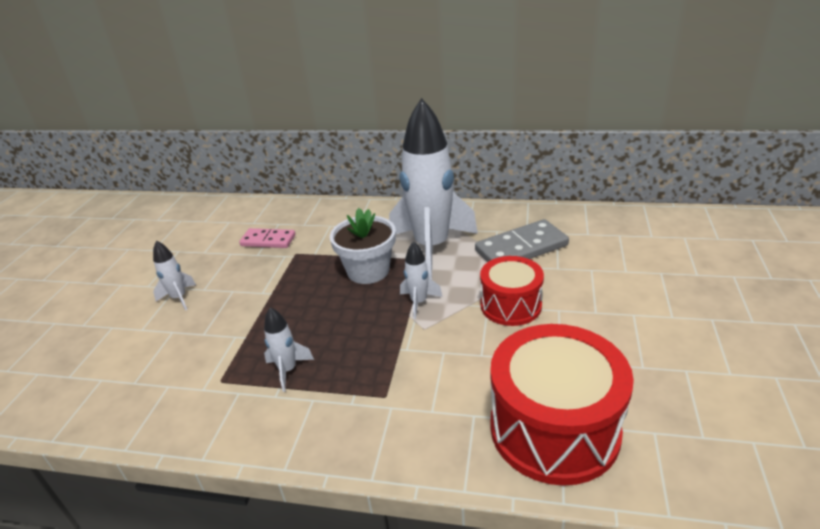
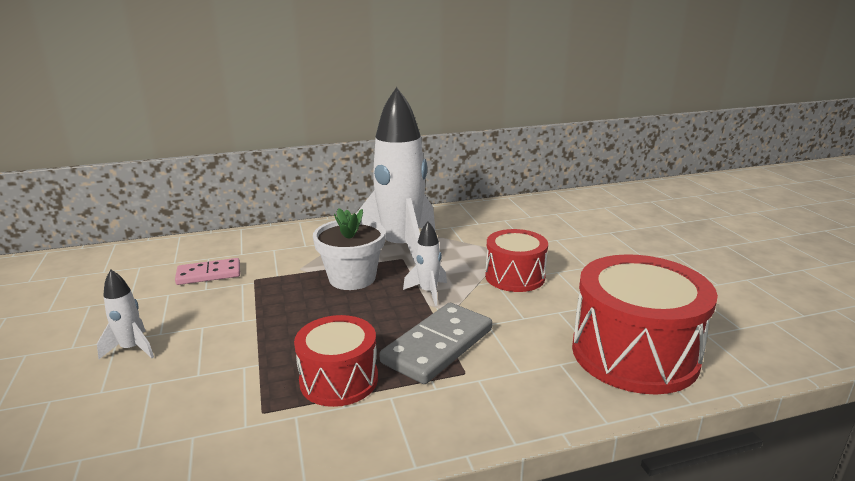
camera: 30 degrees left, 10 degrees down
(288, 370) = (339, 379): white rocket -> red drum
(521, 248) = (484, 235): grey domino -> grey domino (437, 346)

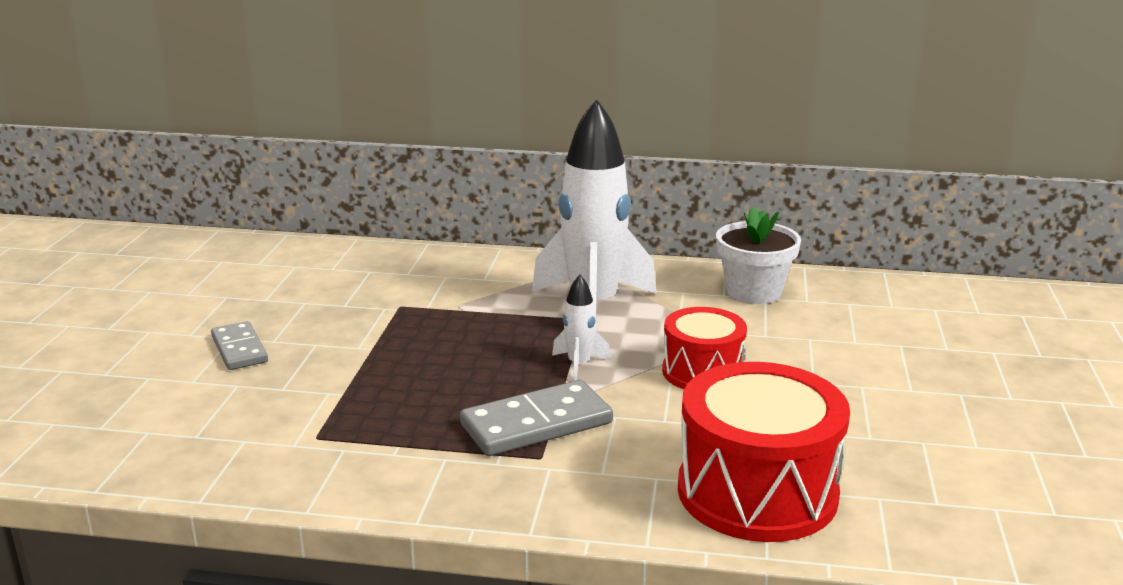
camera: 25 degrees right, 0 degrees up
(132, 349) = (239, 349): white rocket -> grey domino
(209, 274) = (358, 290): pink domino -> none
(339, 379) = (407, 429): red drum -> none
(352, 278) = (506, 329): white flower pot -> white flower pot (753, 291)

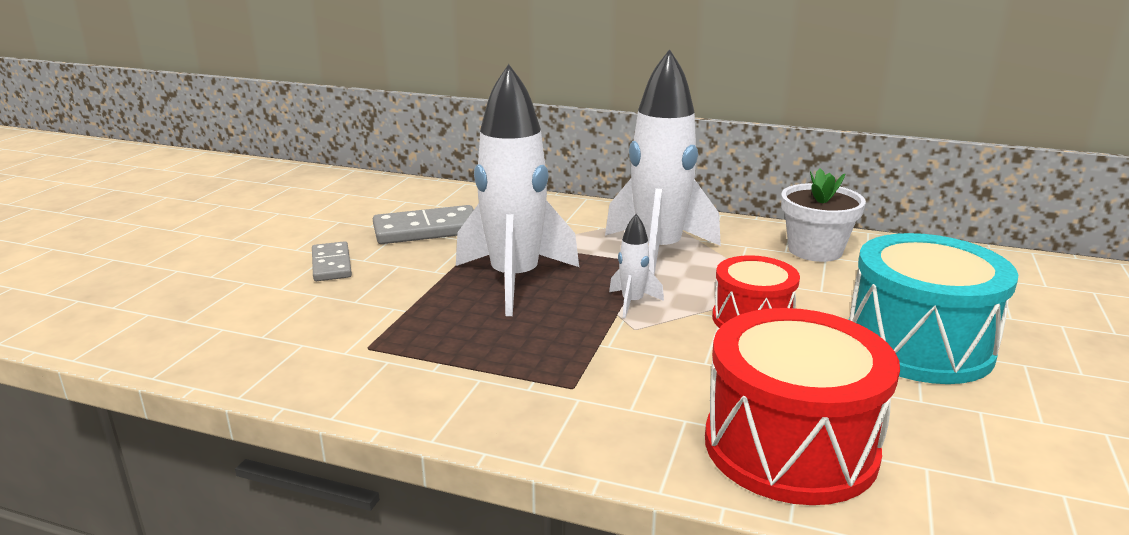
camera: 10 degrees right, 0 degrees up
(449, 351) = (515, 281): none -> white rocket
(536, 424) = (577, 354): grey domino -> grey domino (427, 230)
(863, 383) = (918, 345): none -> turquoise drum

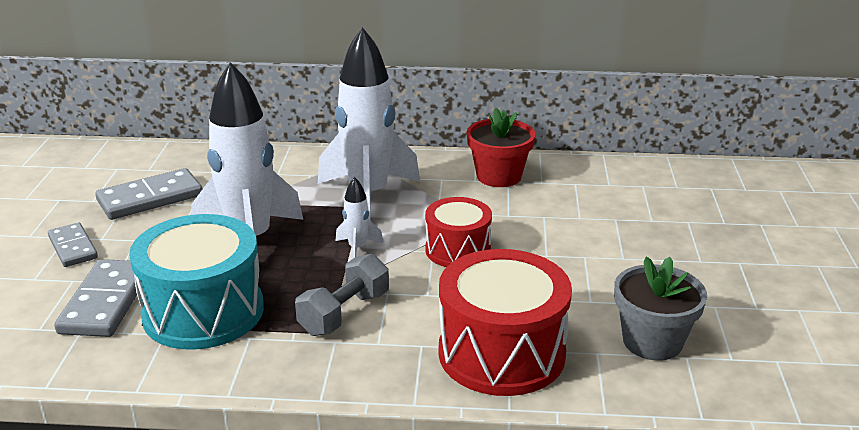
camera: 15 degrees left, 5 degrees up
(340, 320) = (105, 302): none -> grey domino
(598, 369) = (344, 313): none -> grey dumbbell
(815, 250) = (499, 176): white flower pot -> red flower pot
(918, 345) = (586, 254): turquoise drum -> turquoise drum (203, 311)
(1010, 465) = (652, 341): none -> grey flower pot

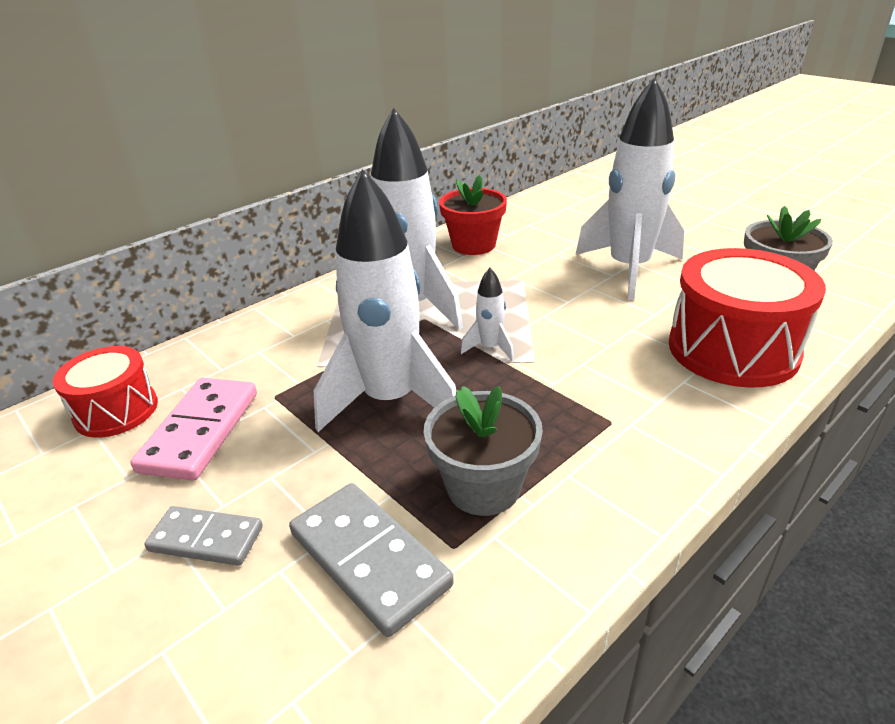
camera: 45 degrees left, 5 degrees up
(150, 198) = (200, 431): grey domino -> pink domino
(203, 311) = (483, 487): turquoise drum -> grey flower pot
(344, 313) = (589, 399): grey dumbbell -> none
(458, 250) = (557, 305): red drum -> red drum (116, 410)
(567, 259) = (629, 269): none -> white rocket

